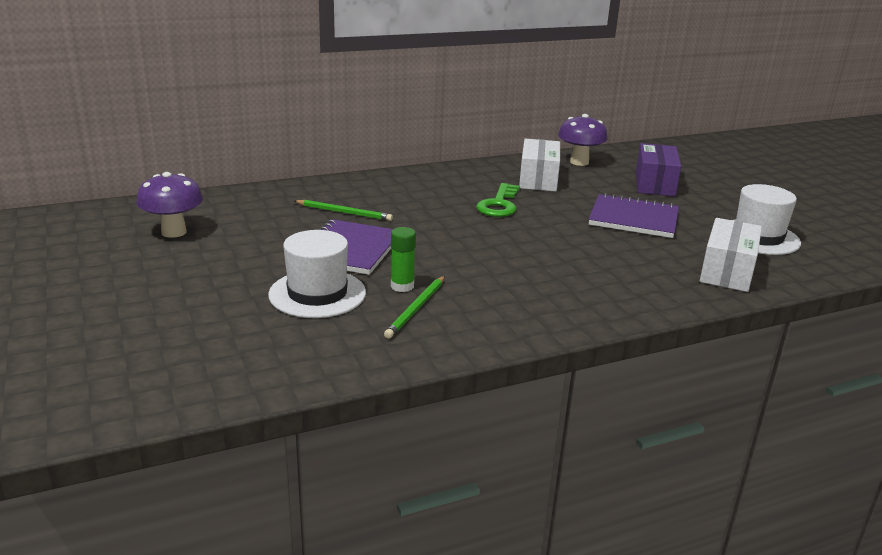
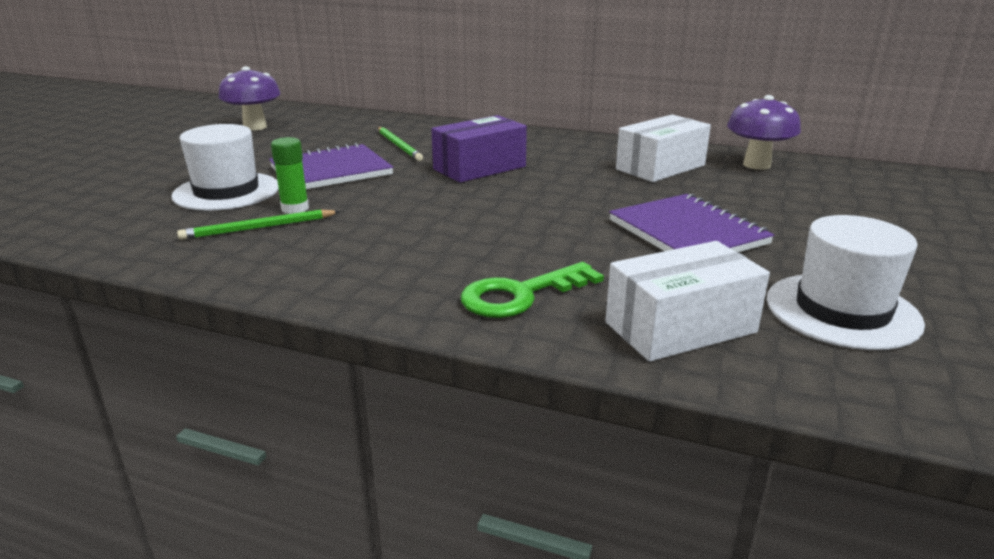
camera: 45 degrees right, 0 degrees up
(499, 205) = (555, 176): green key -> green key (520, 295)
(655, 184) = (816, 209): purple box -> purple box (479, 168)

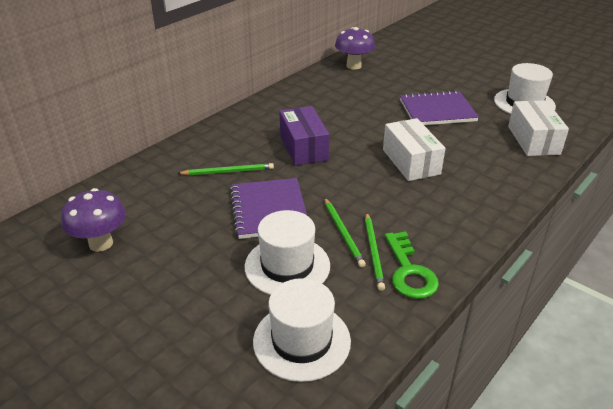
camera: 70 degrees left, 10 degrees up
(99, 213) = (301, 341): none -> white hat
(295, 208) = (343, 233): green glue stick -> green pencil
(520, 295) = (496, 171): green key -> green key (409, 272)
(660, 167) = (341, 91): white box -> white box (411, 162)

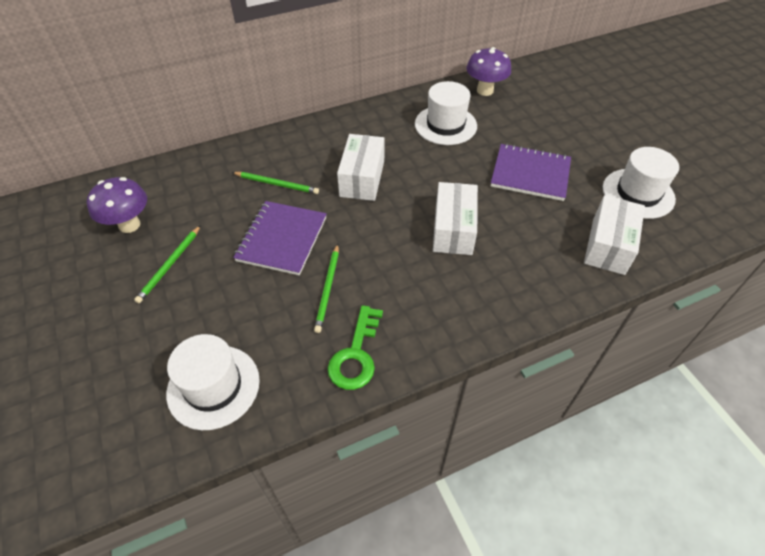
camera: 25 degrees right, 15 degrees up
(287, 266) = (255, 305): white hat -> white hat (445, 125)
(303, 148) = (362, 178): purple box -> white box
(373, 252) = (339, 320): green pencil -> green pencil (169, 265)

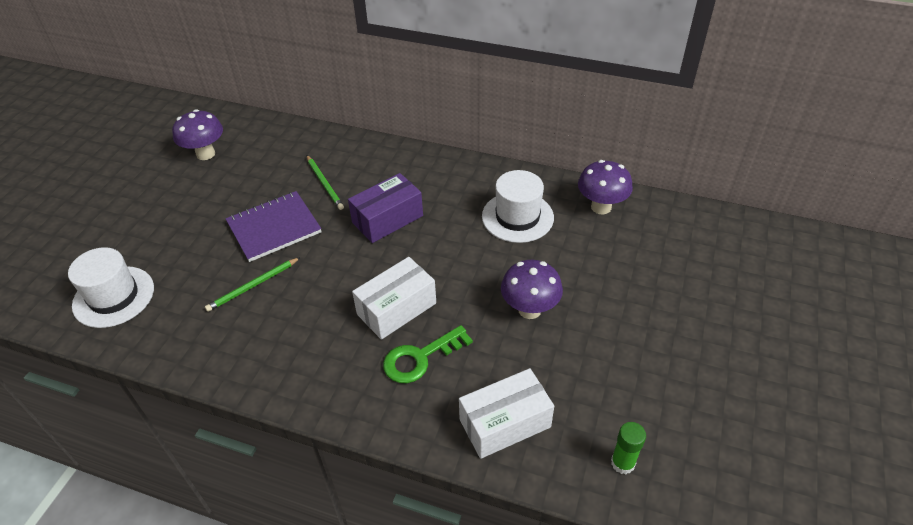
camera: 45 degrees right, 5 degrees down
(169, 265) = (191, 198): green pencil -> none
(355, 355) = (207, 346): green key -> green key (420, 358)
(362, 178) = (387, 219): white box -> purple box
(530, 174) = (529, 310): purple notebook -> purple mushroom
(638, 193) = (609, 402): white hat -> none
(686, 219) = (622, 463): none -> green glue stick

